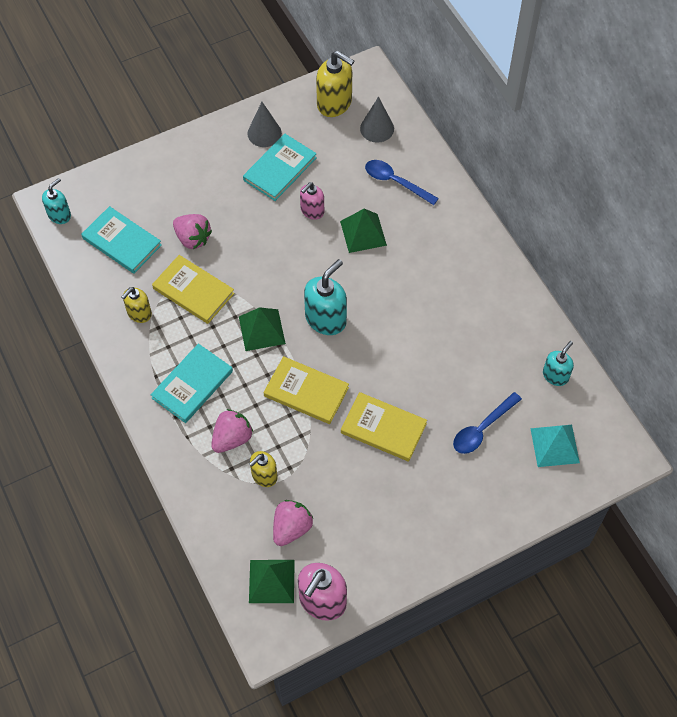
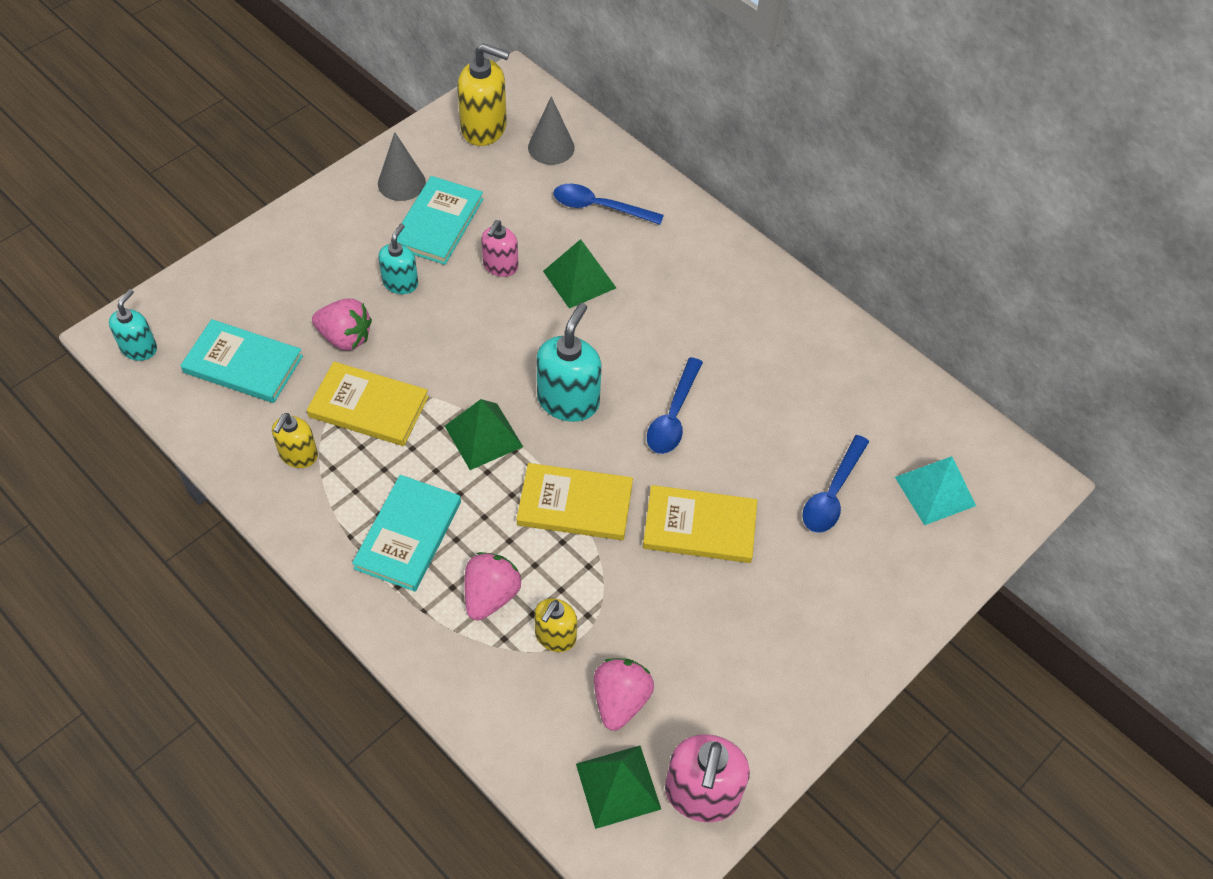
camera: 20 degrees left, 5 degrees down
(393, 347) = (673, 416): none -> blue spoon
(555, 375) = (899, 401): turquoise soap dispenser -> turquoise soap dispenser (400, 283)

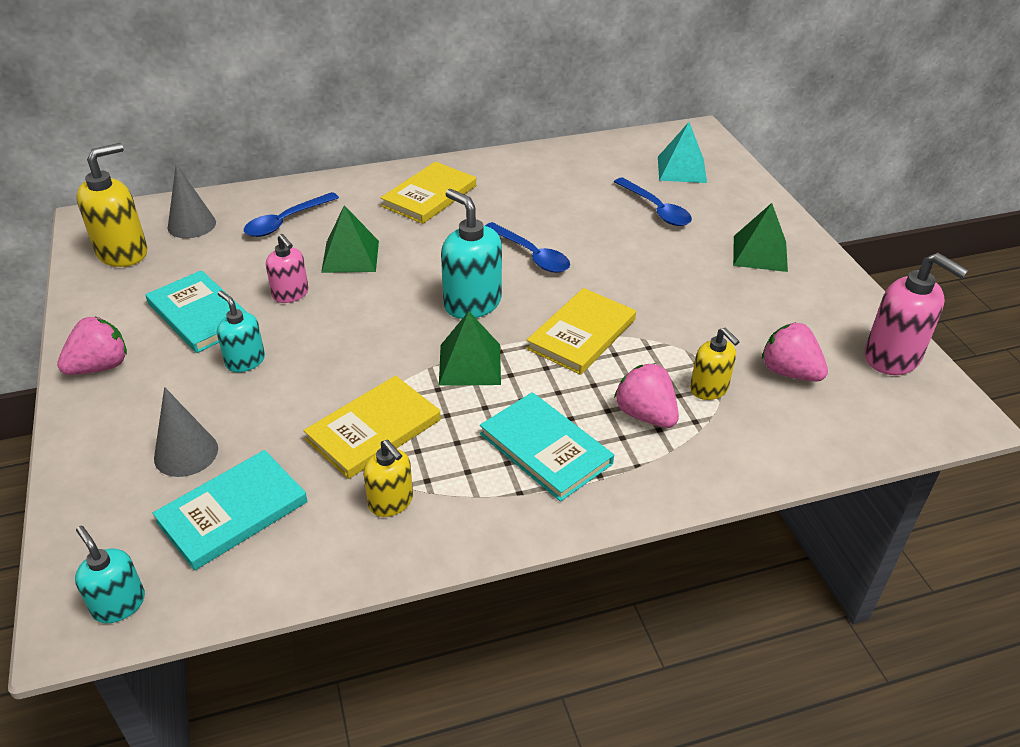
camera: 60 degrees left, 15 degrees down
(345, 337) = (273, 420): pink strawberry -> pink strawberry (100, 367)
(401, 183) = (124, 322): grey cone -> grey cone (186, 453)
(618, 786) = (870, 400): green pyramid -> green pyramid (760, 253)
(699, 527) = (646, 277): yellow book -> yellow book (429, 196)

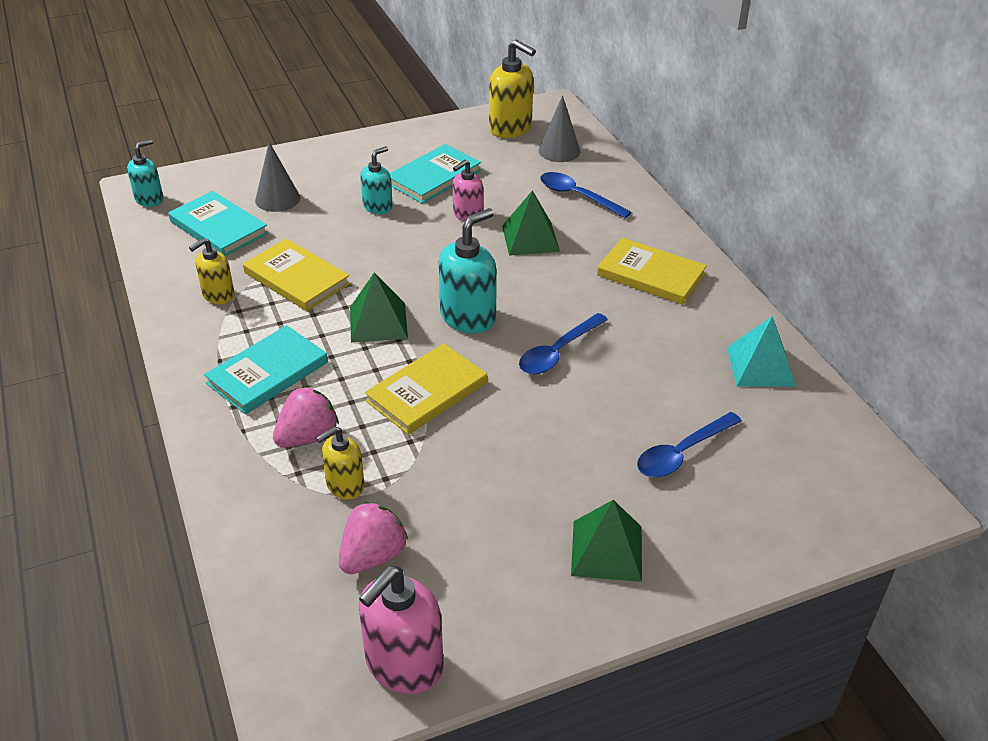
camera: 85 degrees right, 0 degrees up
(100, 367) = (369, 148): pink strawberry -> none
(581, 334) = (427, 392): yellow book -> yellow book turned 75 degrees counterclockwise
(682, 169) = (793, 481): turquoise pyramid -> turquoise pyramid (760, 366)

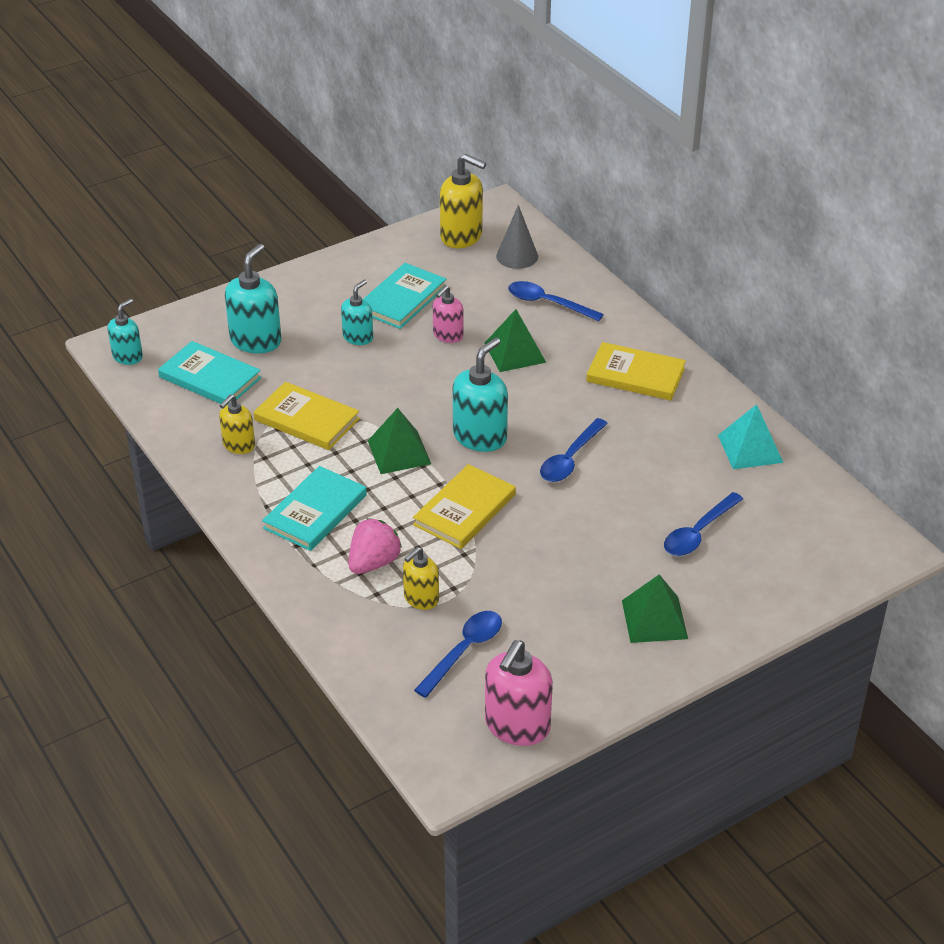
camera: 10 degrees left, 0 degrees up
(277, 199) = (256, 341): grey cone -> turquoise soap dispenser
(373, 556) = (464, 651): pink strawberry -> blue spoon

